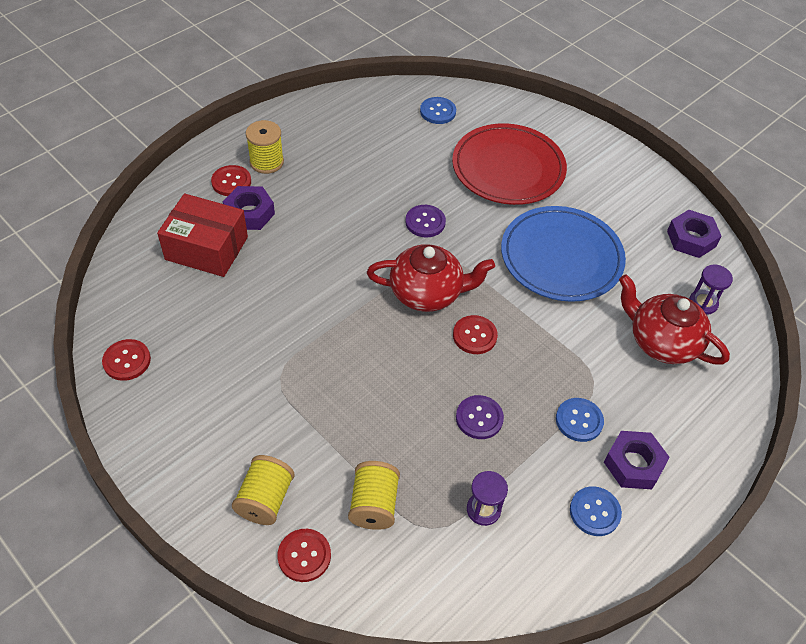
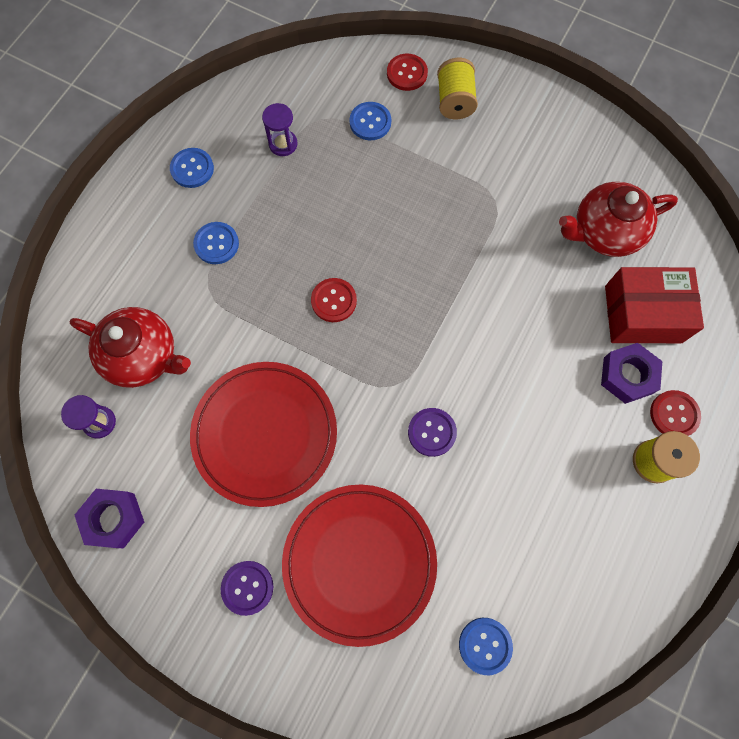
camera: 165 degrees right, 20 degrees up
(127, 361) = (633, 173): red button -> none
(374, 505) = (370, 122): yellow spool -> blue button
(427, 293) = (396, 335): red teapot -> red teapot (605, 232)
(479, 418) = (306, 218): purple button -> purple button (247, 587)
(561, 257) = (265, 434): blue plate -> red plate
(633, 464) = (163, 218): purple nut -> none

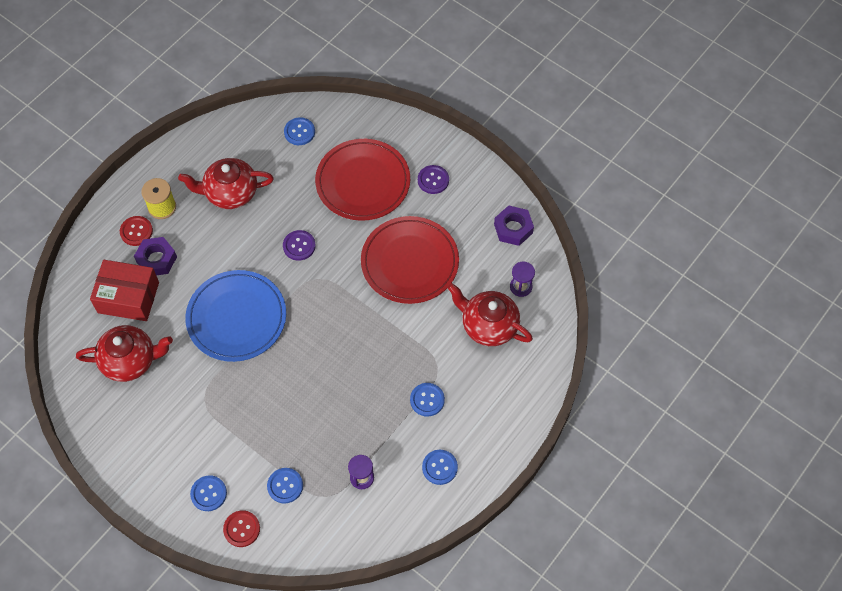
camera: 170 degrees left, 10 degrees down
(334, 301) = (346, 342): red button -> none
(454, 101) = (208, 493): yellow spool -> blue button
(488, 310) = (236, 318): none -> blue plate
(560, 505) = (230, 193): none -> red teapot

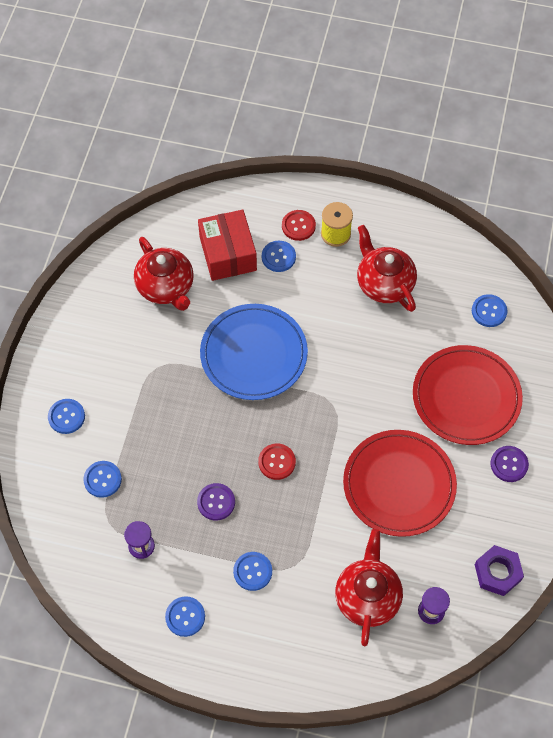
camera: 65 degrees right, 0 degrees up
(156, 259) = (278, 257): purple nut -> blue button
(242, 529) = (44, 462): red button -> red button (277, 462)
(299, 246) = (360, 372): purple button -> purple button (216, 502)

